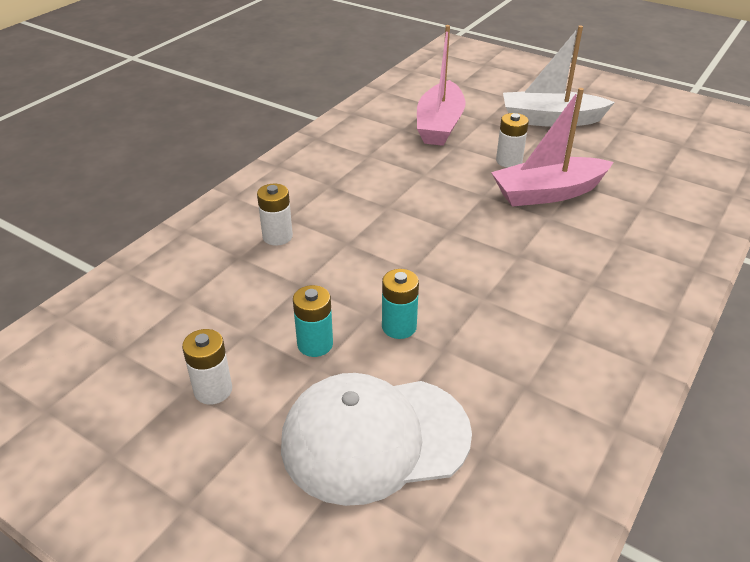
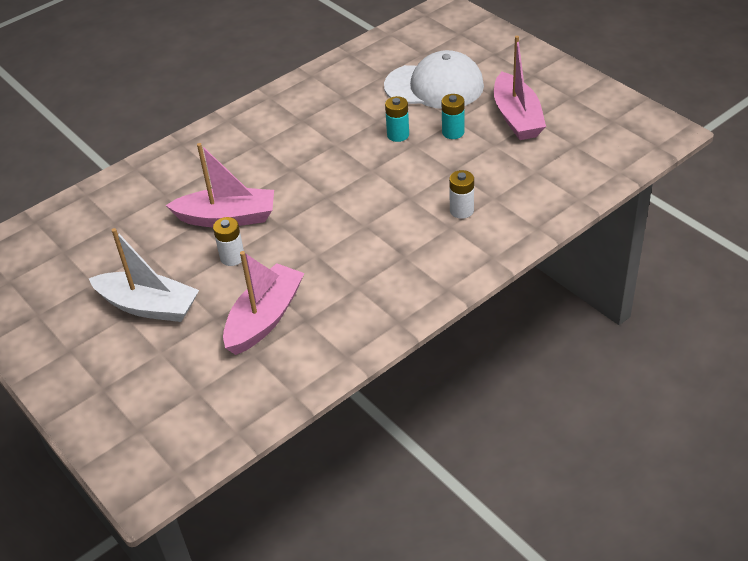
camera: 160 degrees left, 5 degrees up
(213, 390) = (517, 117): white battery -> pink boat

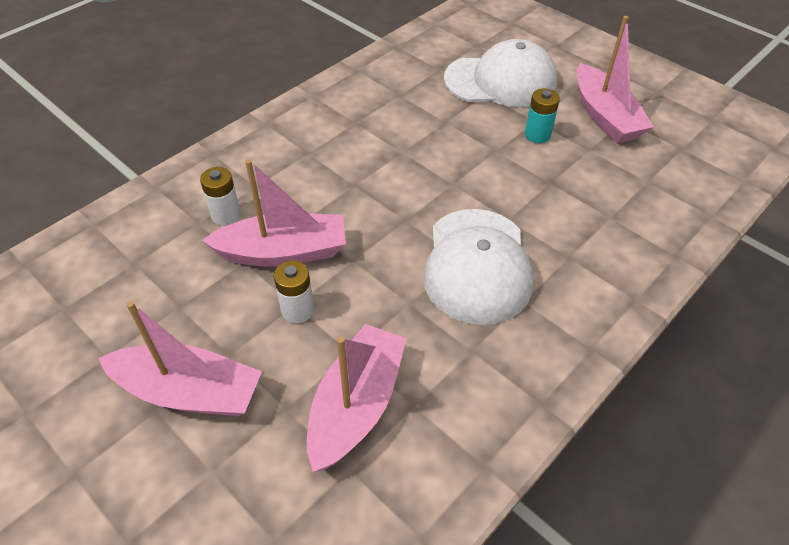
camera: 10 degrees left, 5 degrees up
(149, 306) = (189, 392): white boat -> pink boat
(375, 231) = (477, 265): none -> white cap
(398, 135) = (474, 139): turquoise battery -> none
(461, 210) = (577, 234): white battery -> white battery (226, 215)

